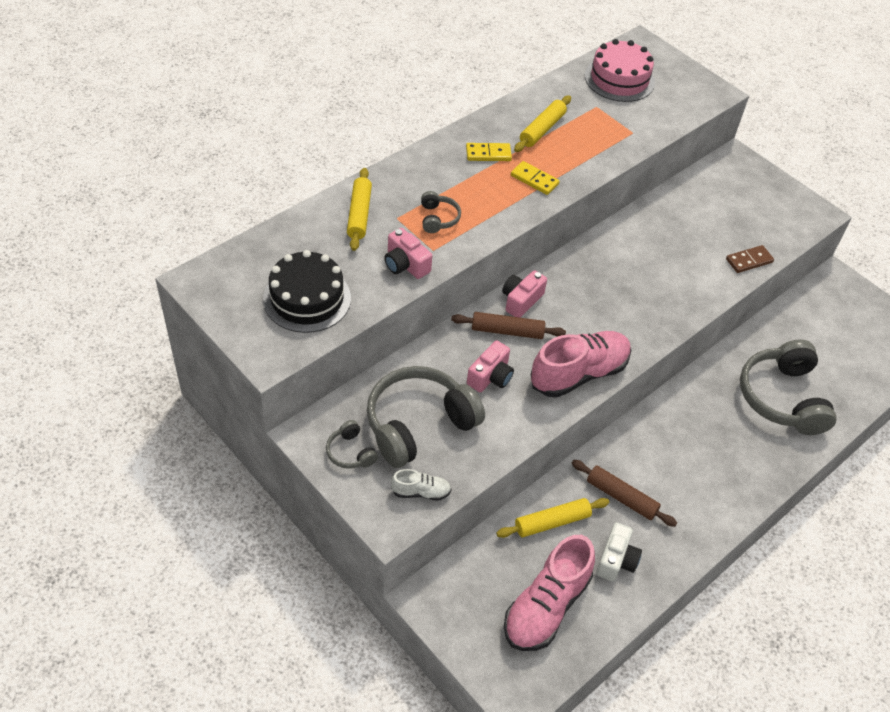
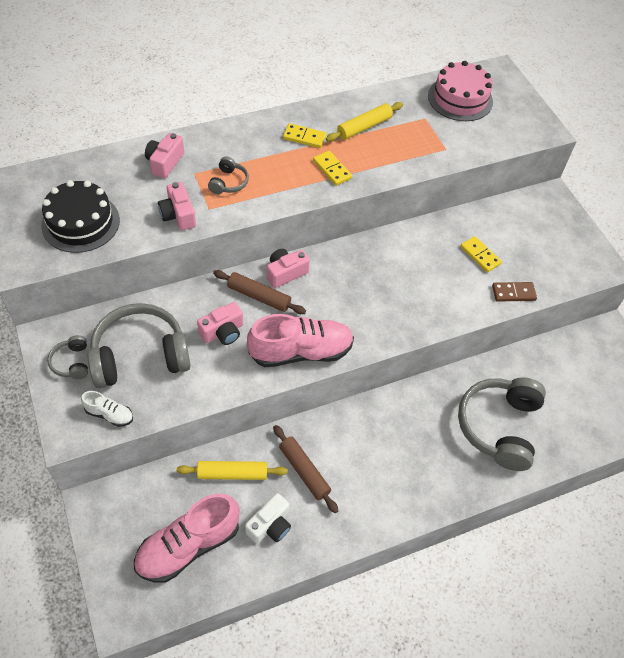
camera: 20 degrees right, 5 degrees up
(359, 214) = (165, 162): yellow rolling pin -> pink camera
(699, 233) = (480, 255): none -> yellow domino

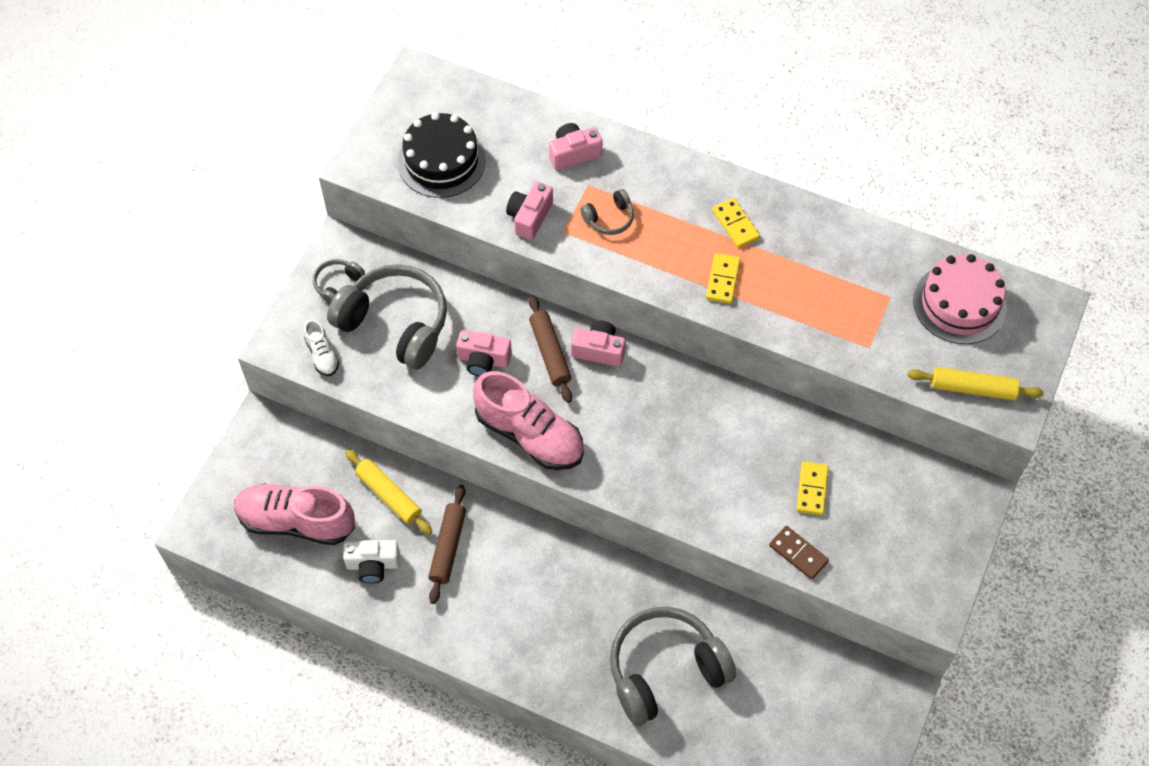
camera: 50 degrees right, 5 degrees up
(364, 127) = (811, 259): yellow rolling pin -> yellow rolling pin (973, 389)

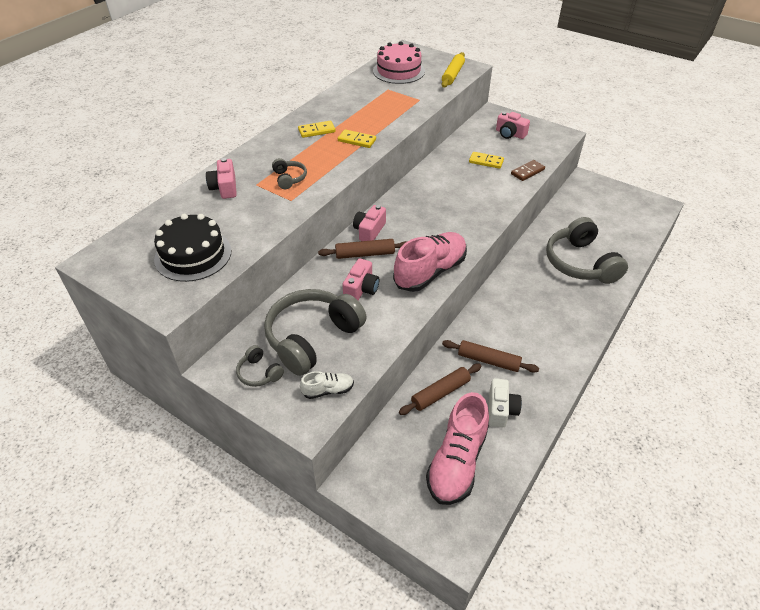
camera: 80 degrees left, 15 degrees down
(389, 495) = (440, 393): yellow rolling pin -> brown rolling pin
(529, 217) = (271, 214): pink camera -> pink camera (510, 134)

